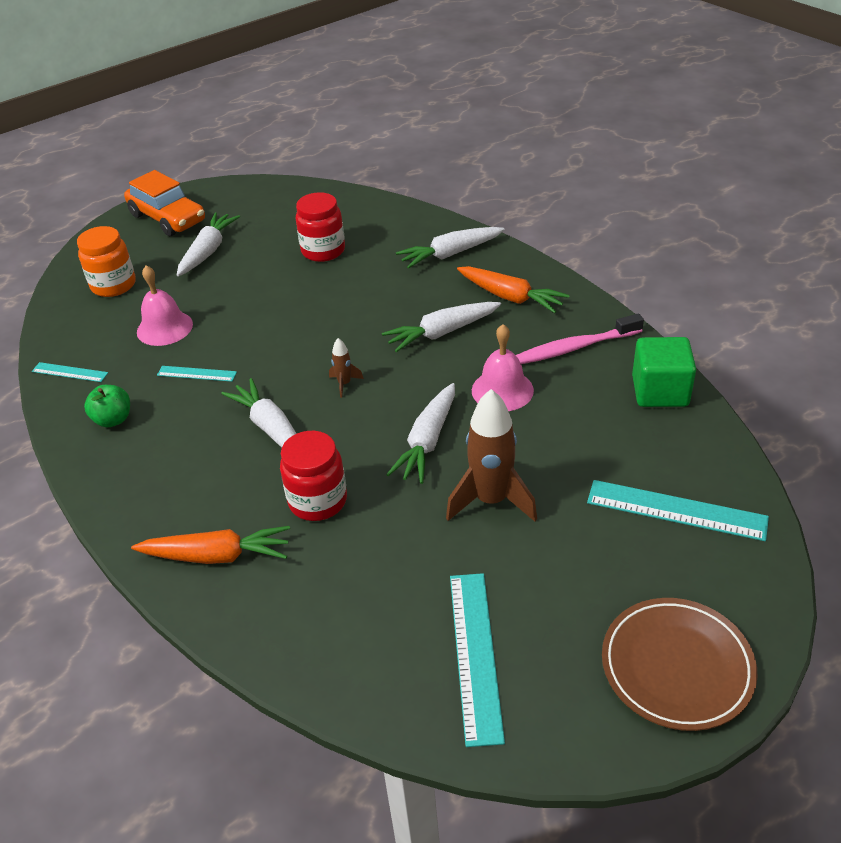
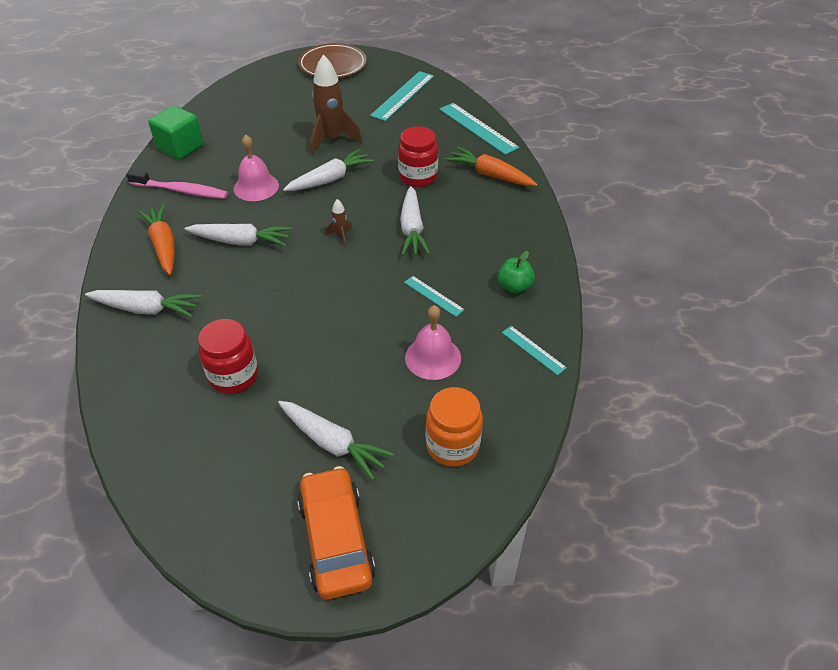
camera: 150 degrees left, 5 degrees up
(208, 251) = (333, 443): white carrot -> white carrot turned 105 degrees counterclockwise
(676, 510) = (258, 102): turquoise ruler -> turquoise ruler (478, 128)

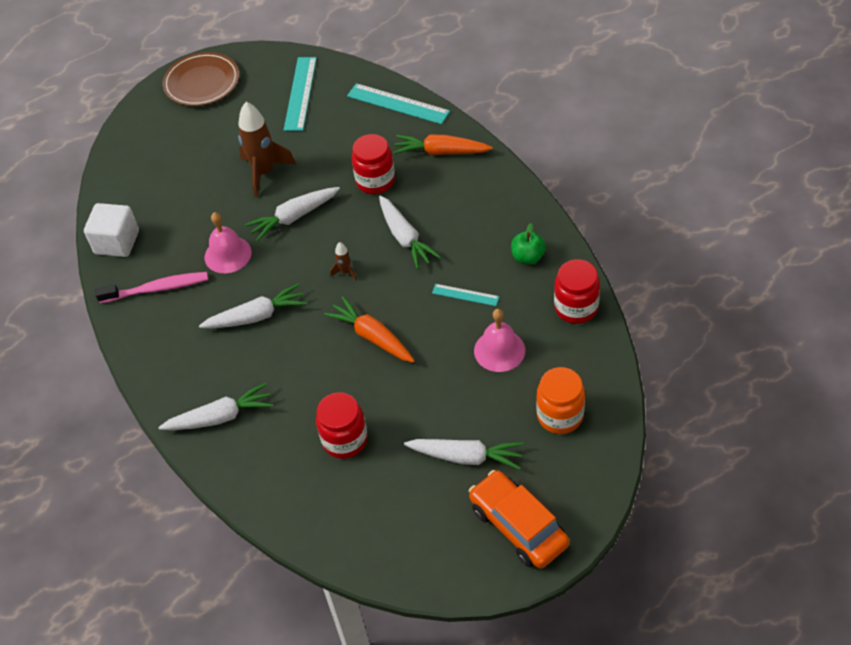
camera: 20 degrees left, 5 degrees up
(163, 245) = (185, 351): orange carrot -> orange carrot (372, 337)
(180, 147) = (117, 242): green cube -> white cube
(330, 179) = (294, 217): white carrot -> white carrot turned 150 degrees counterclockwise
(533, 350) = (576, 308): turquoise ruler -> red jar

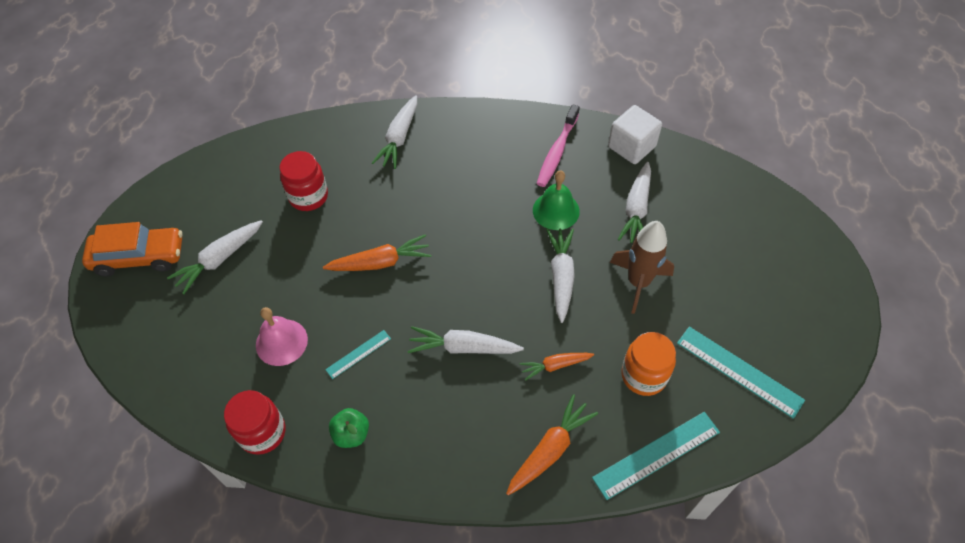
camera: 120 degrees right, 5 degrees up
(202, 83) = (816, 293): brown plate -> none
(228, 254) = (556, 210): pink bell -> green bell
(256, 316) = (472, 199): white carrot -> white carrot (636, 209)
(345, 272) = (463, 280): brown rocket -> none
(375, 181) = (555, 365): red jar -> orange carrot
(560, 416) = (184, 343): orange jar -> orange jar (643, 375)

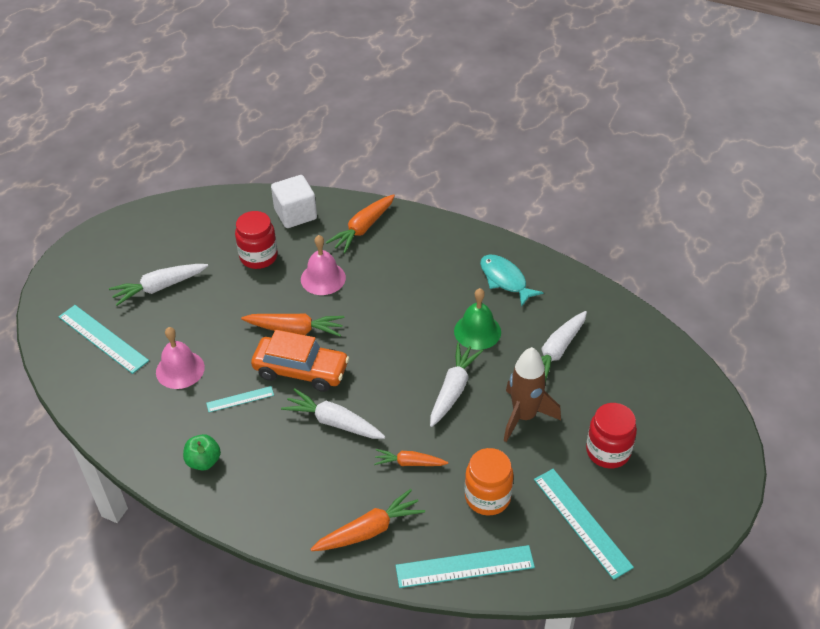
camera: 20 degrees right, 10 degrees down
(139, 257) = (95, 266): orange car -> orange car (301, 370)
(183, 334) = (103, 339): none -> turquoise ruler
(262, 432) = (131, 436): red jar -> red jar (608, 451)
(383, 200) = (323, 278): none -> pink bell
(399, 138) = (363, 228): white carrot -> orange carrot
(557, 151) = (505, 280): pink toothbrush -> turquoise fish
(631, 147) = (580, 295): white cube -> white cube (295, 214)

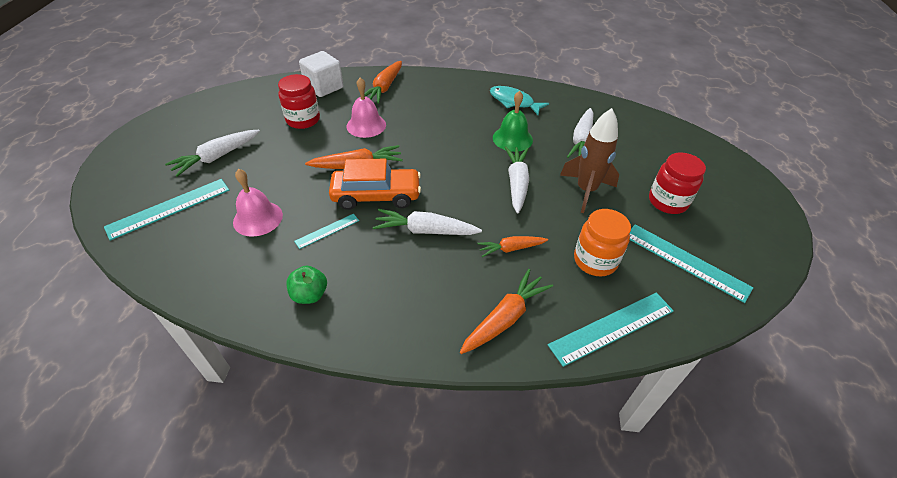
camera: 20 degrees left, 0 degrees up
(103, 339) = (169, 208): turquoise ruler -> turquoise ruler turned 60 degrees counterclockwise

